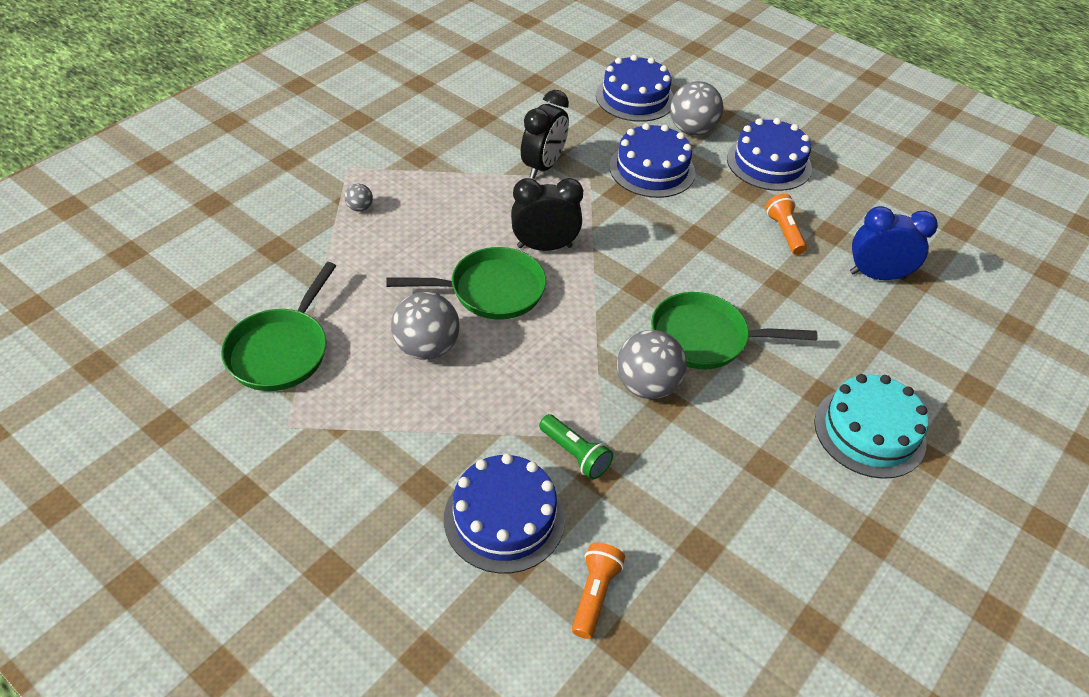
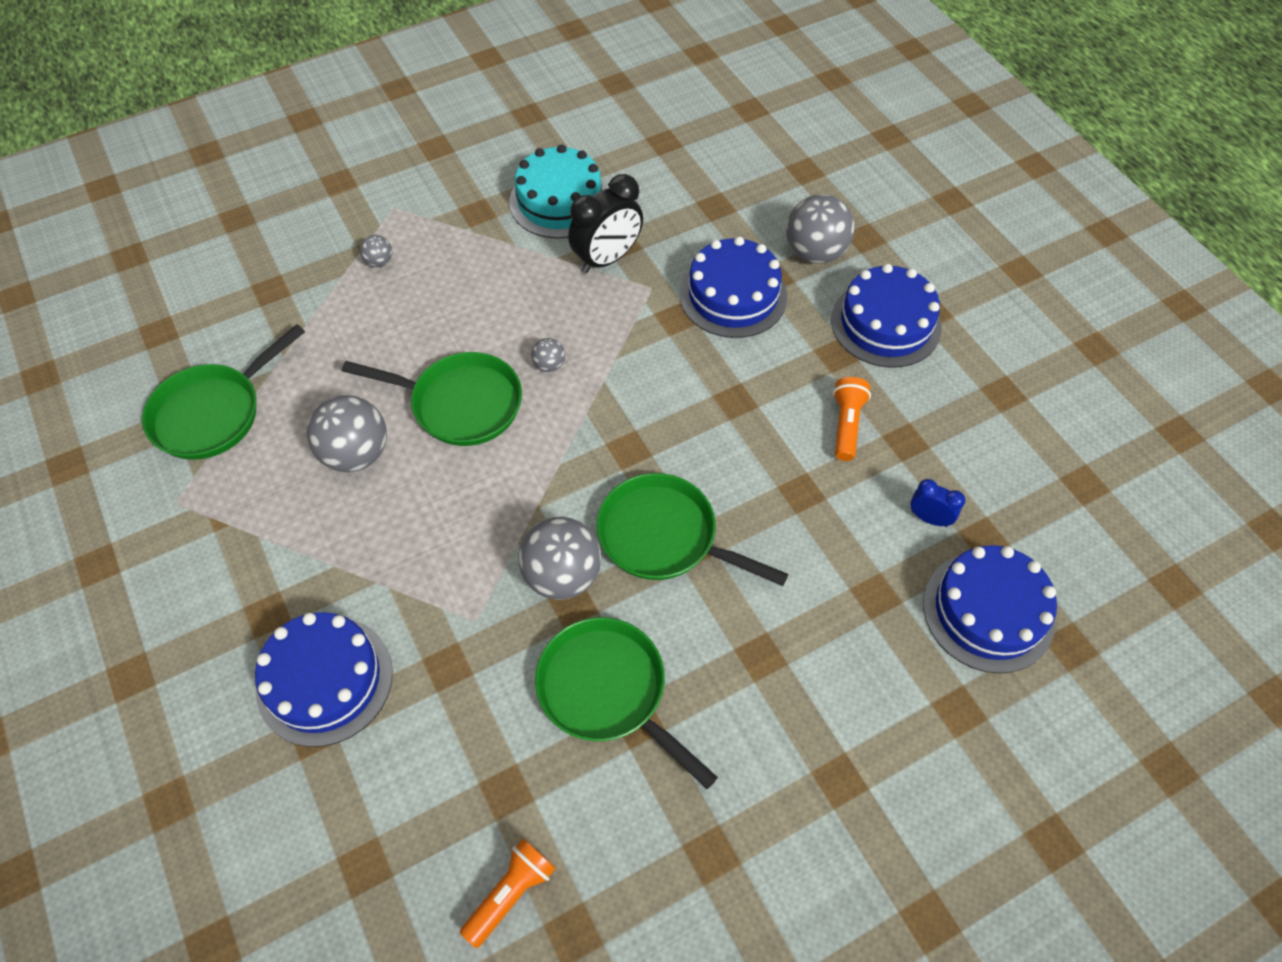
camera: 25 degrees right, 10 degrees up
(544, 247) = (549, 365): black clock -> grey ball
(575, 454) = (437, 632): green flashlight -> none
(594, 594) = (365, 801): orange flashlight -> orange flashlight (511, 894)
(635, 98) = (770, 190): blue cake -> blue cake (988, 611)
(731, 453) = (608, 691): none -> green pan
(869, 431) = (787, 721): turquoise cake -> turquoise cake (559, 201)
(877, 275) = (929, 518): blue clock -> blue clock, size x0.53

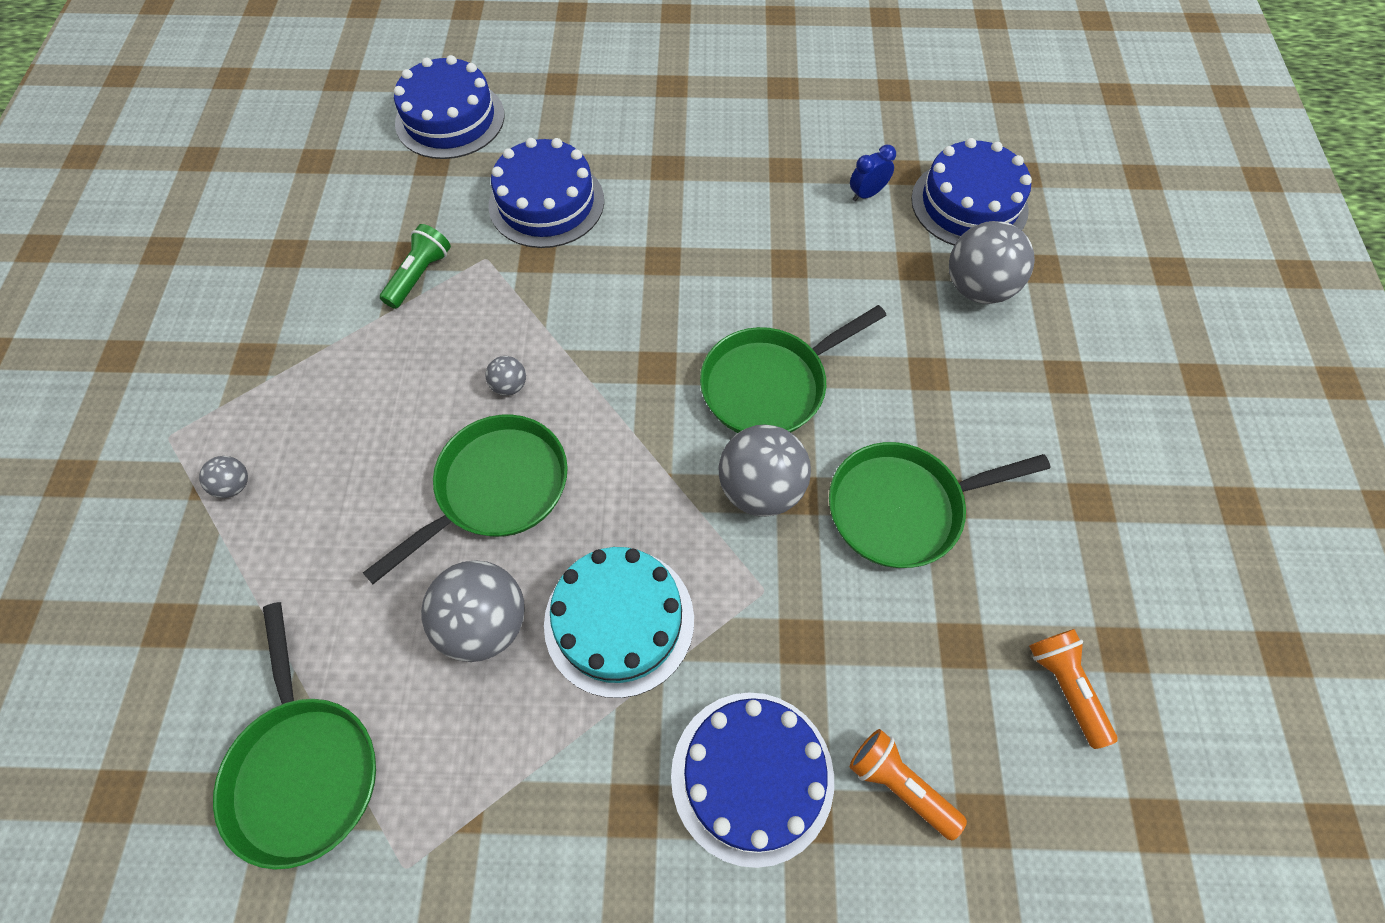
camera: 60 degrees left, 5 degrees up
(559, 201) = (308, 279): turquoise cake -> turquoise cake (619, 621)
(607, 259) = (419, 275): black clock -> green flashlight
(815, 253) = (549, 123): grey ball -> grey ball (977, 288)
(846, 425) = (743, 198): orange flashlight -> orange flashlight (899, 785)
(885, 323) = (661, 119): blue cake -> blue cake (450, 119)

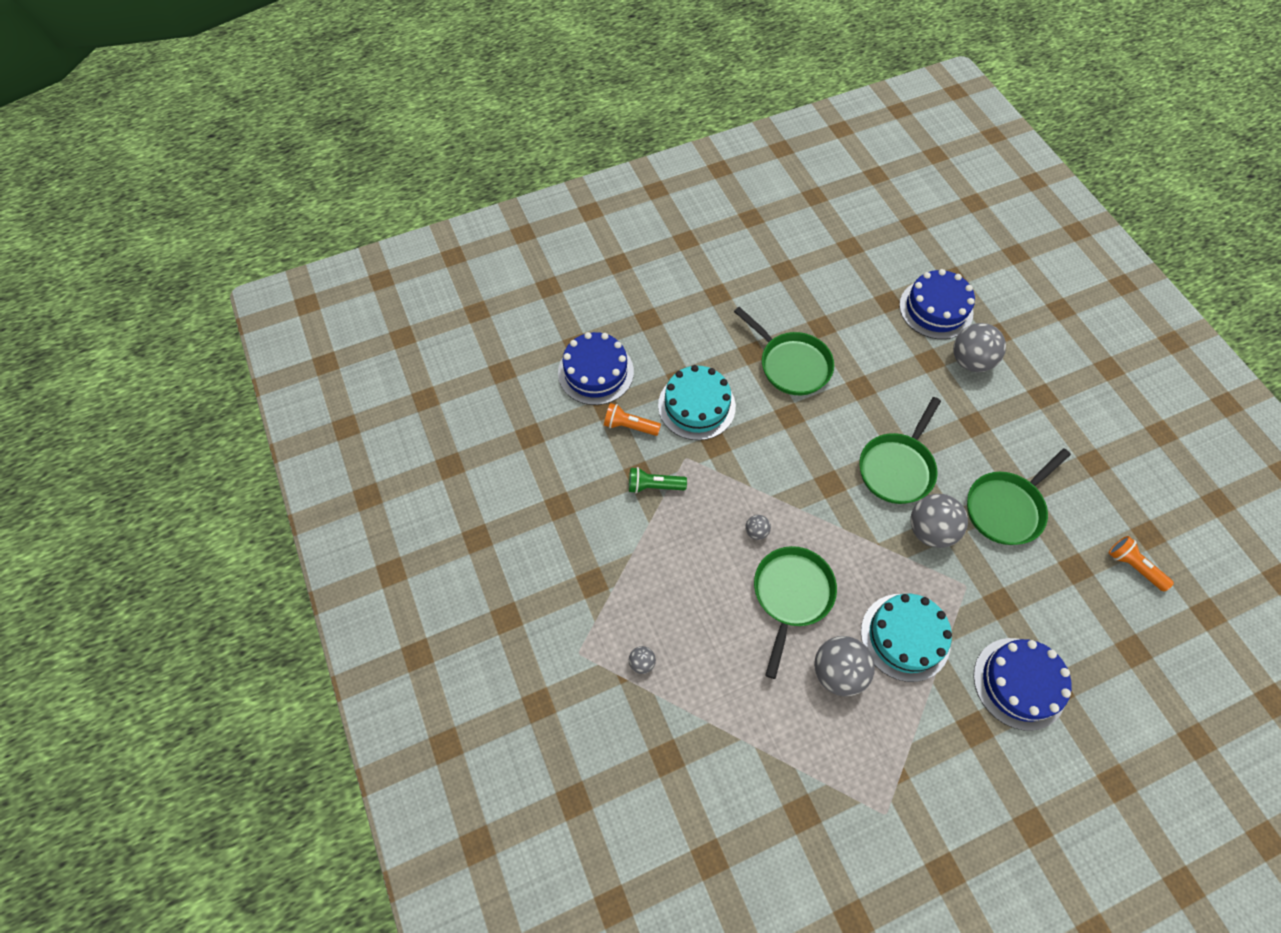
camera: 25 degrees left, 0 degrees up
(304, 769) = (799, 793): green pan -> green pan (791, 364)
(419, 275) = (654, 486): green flashlight -> green flashlight turned 90 degrees counterclockwise
(546, 203) = (696, 406): blue cake -> turquoise cake
(866, 194) = (876, 325): blue clock -> none
(899, 785) = (1088, 652): orange flashlight -> orange flashlight (630, 426)

